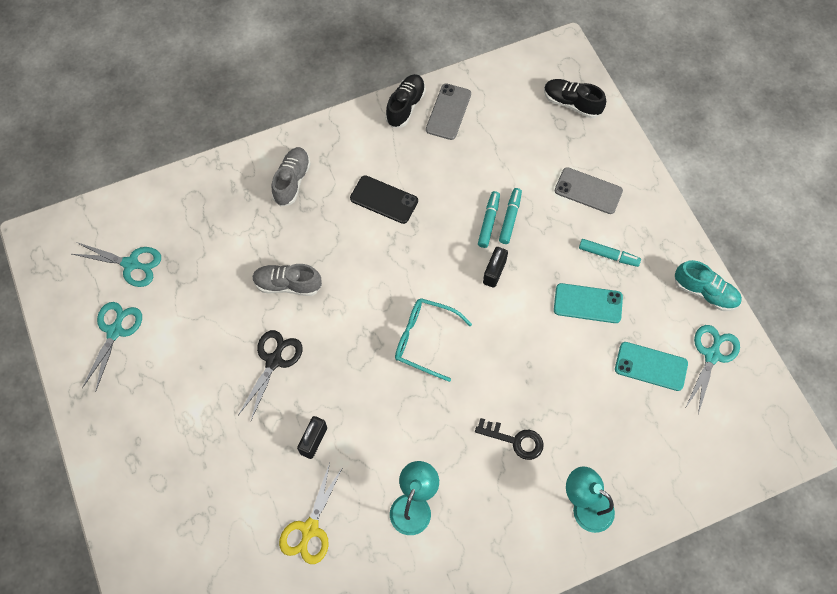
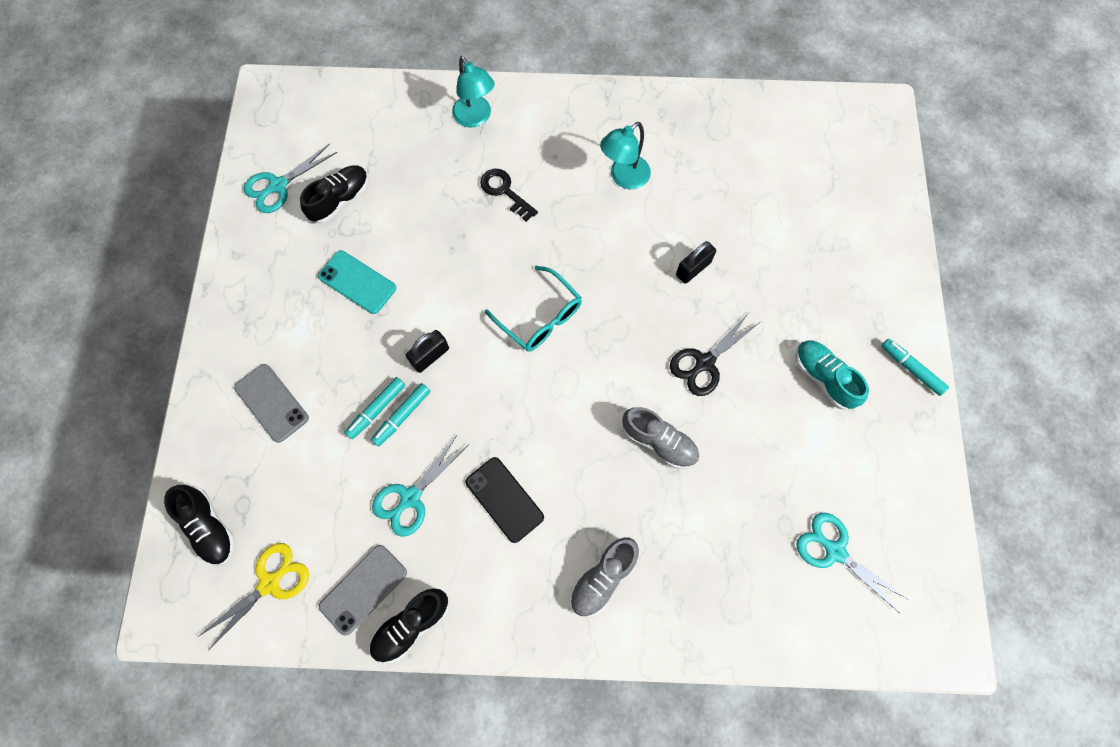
camera: 155 degrees left, 5 degrees up
(115, 331) = (871, 472): turquoise scissors -> turquoise scissors (410, 498)
(309, 529) = (725, 196): yellow scissors -> yellow scissors (270, 582)
(608, 255) = (302, 321): turquoise marker -> turquoise marker (911, 369)
(651, 366) = (340, 200): turquoise phone -> black shoe
(705, 292) = (238, 243): turquoise shoe -> turquoise shoe (823, 378)

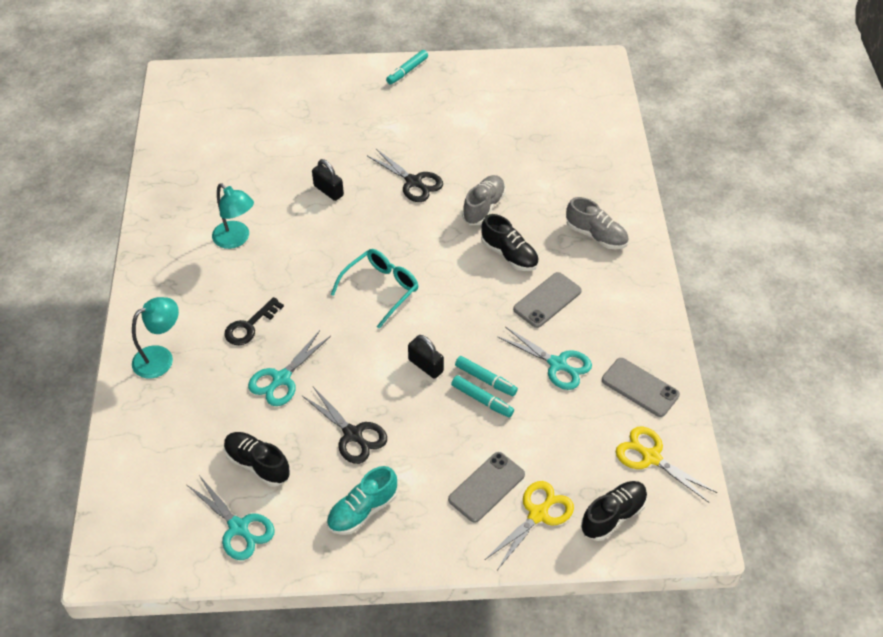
camera: 95 degrees left, 20 degrees down
(230, 450) = (538, 514): none -> yellow scissors
(357, 282) = (353, 435): turquoise phone -> black scissors
(412, 625) = (659, 350): black shoe -> black shoe (509, 255)
(504, 499) = (547, 300): black phone -> grey phone
(823, 378) = (419, 116): turquoise shoe -> turquoise shoe (363, 510)
(834, 551) = (549, 113): turquoise scissors -> turquoise scissors (281, 379)

